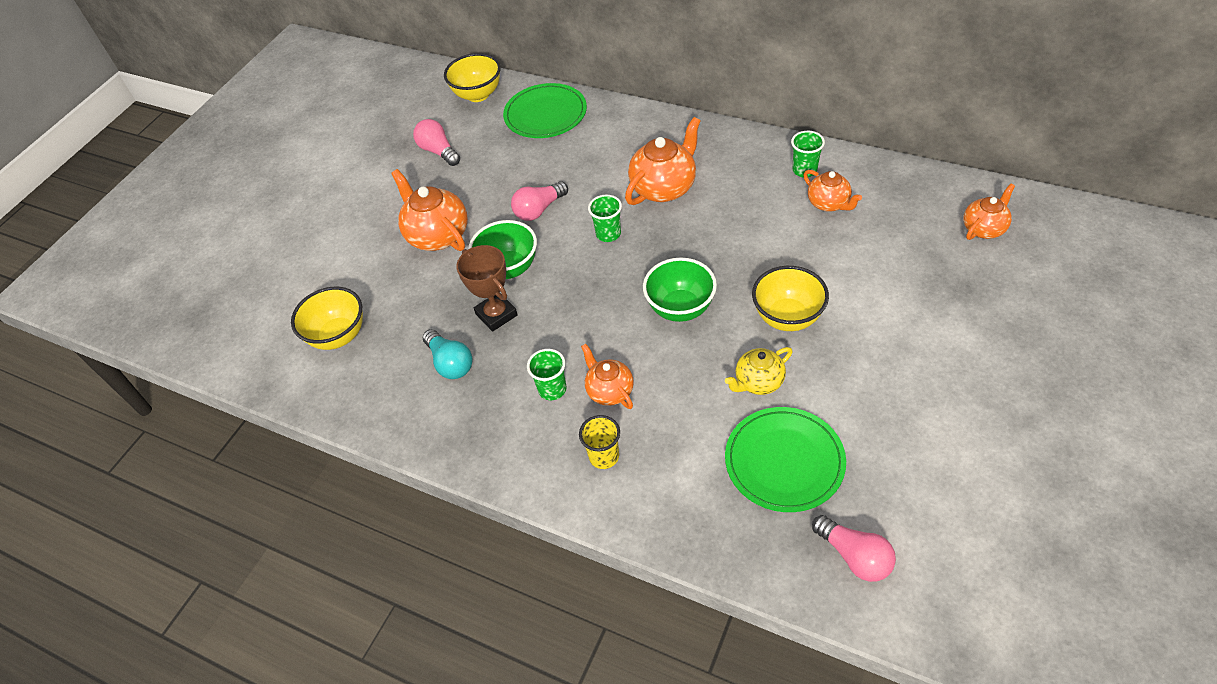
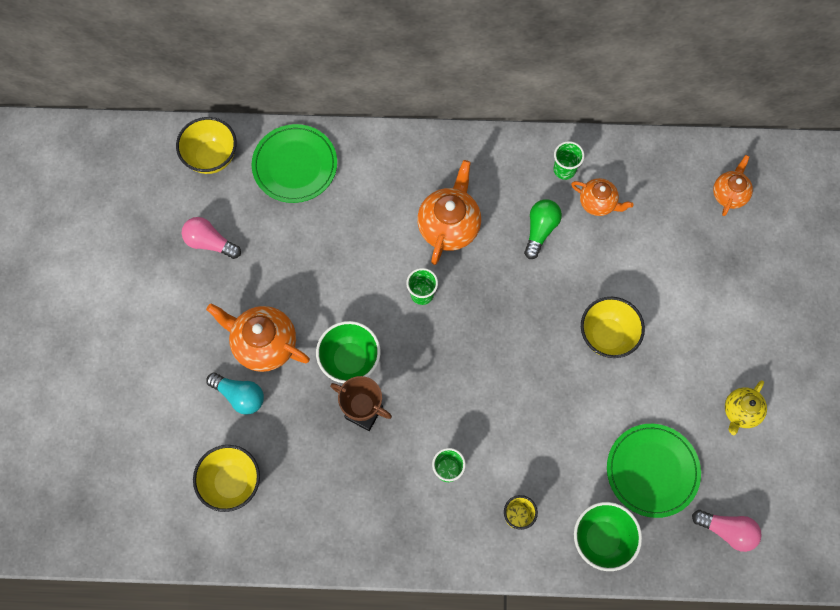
camera: 30 degrees left, 20 degrees up
(450, 363) = (348, 474): turquoise light bulb -> turquoise light bulb (240, 395)
(539, 210) = (345, 285): pink light bulb -> none
(609, 391) = (494, 455): orange teapot -> none
(680, 308) = (517, 354): green bowl -> green bowl (602, 539)
(756, 212) = (540, 230): none -> green light bulb
(758, 382) = (607, 406): yellow teapot -> yellow teapot (740, 412)

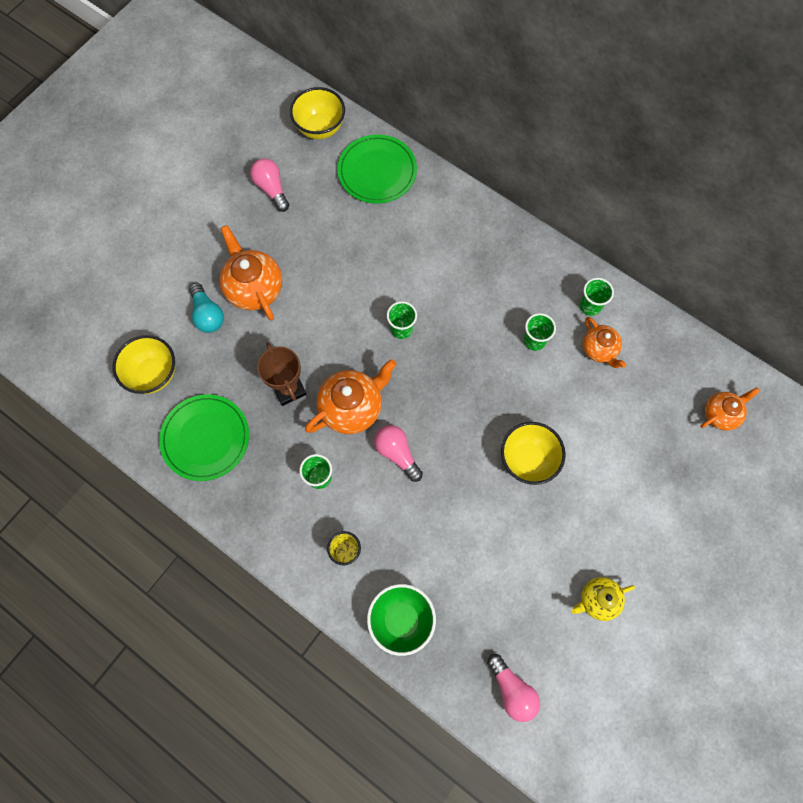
camera: 35 degrees right, 0 degrees up
(350, 360) = (308, 342): green bowl -> none
(449, 225) = (462, 290): orange teapot -> orange teapot (352, 407)
(497, 404) = (397, 453): none -> pink light bulb
(540, 230) = (534, 340): green light bulb -> green cup
(652, 471) = (484, 595): green plate -> green plate (205, 438)

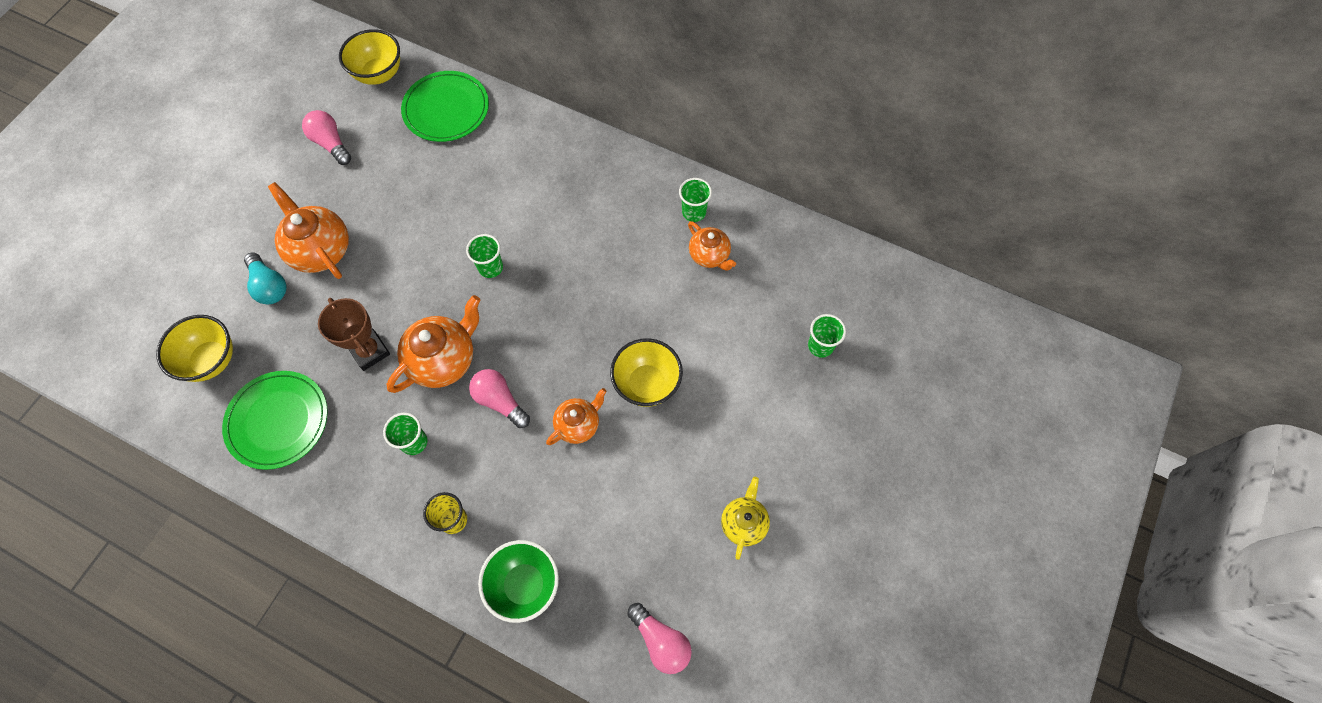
camera: 10 degrees left, 5 degrees down
(534, 340) = (638, 257): green cup -> green cup (820, 346)
(597, 600) = (744, 523): yellow teapot -> yellow teapot turned 135 degrees clockwise
(720, 414) = (849, 302): orange teapot -> orange teapot (578, 424)

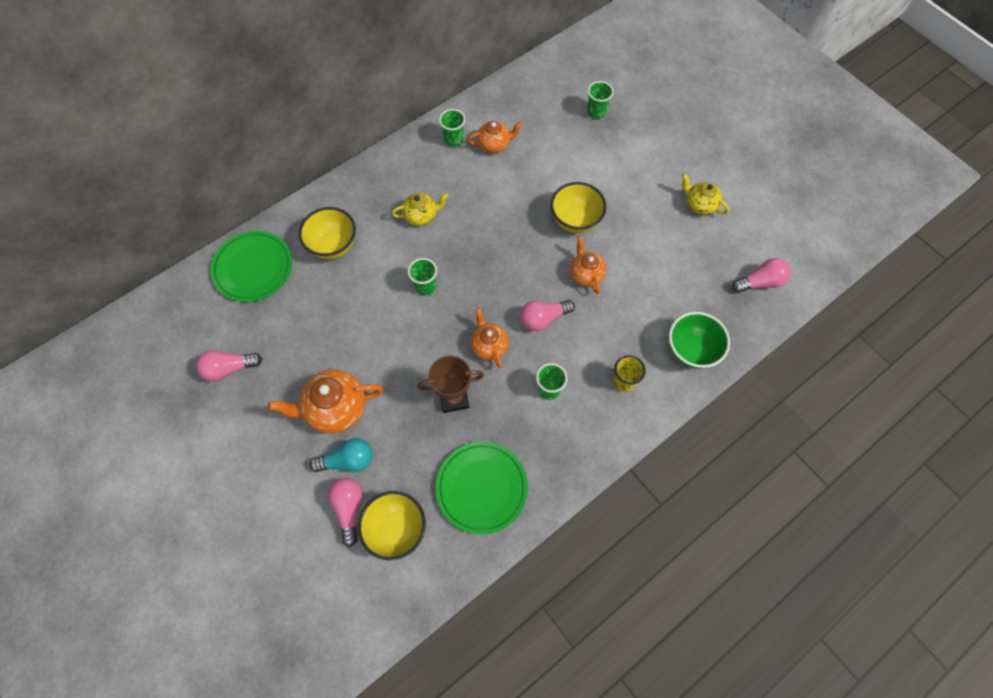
camera: 65 degrees left, 0 degrees up
(220, 310) = (349, 509): none -> pink light bulb
(379, 74) = (179, 307): yellow bowl -> yellow bowl (333, 246)
(444, 359) = (489, 346): orange teapot -> orange teapot, size x0.61
(576, 225) = (421, 216): none -> yellow teapot

